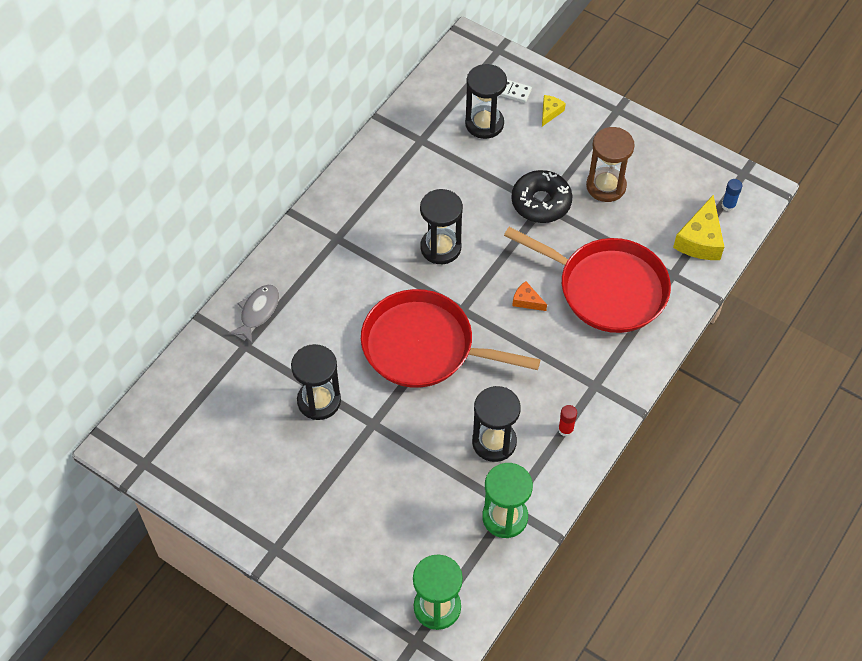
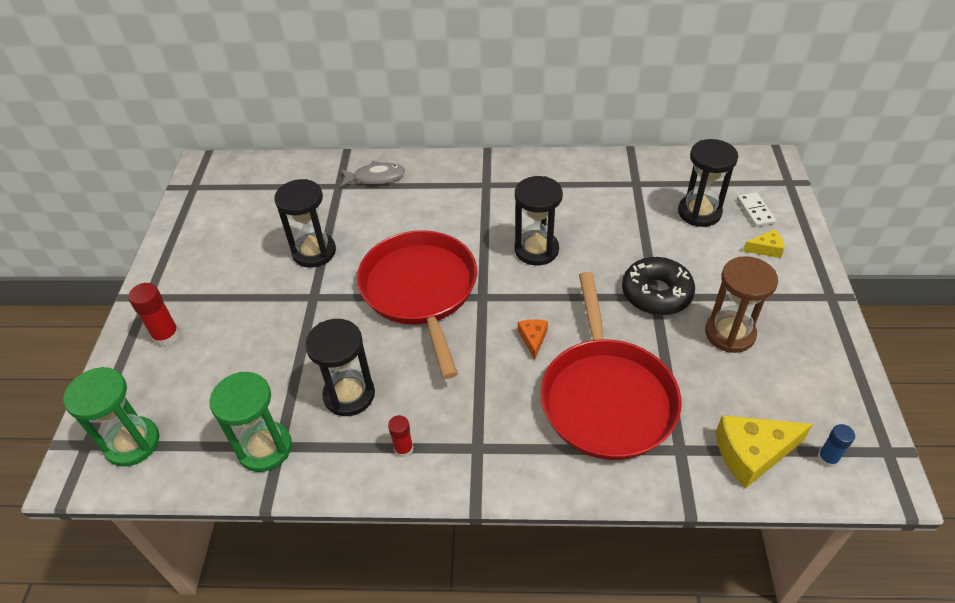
camera: 60 degrees right, 10 degrees down
(336, 548) = (166, 336): none -> red glue stick

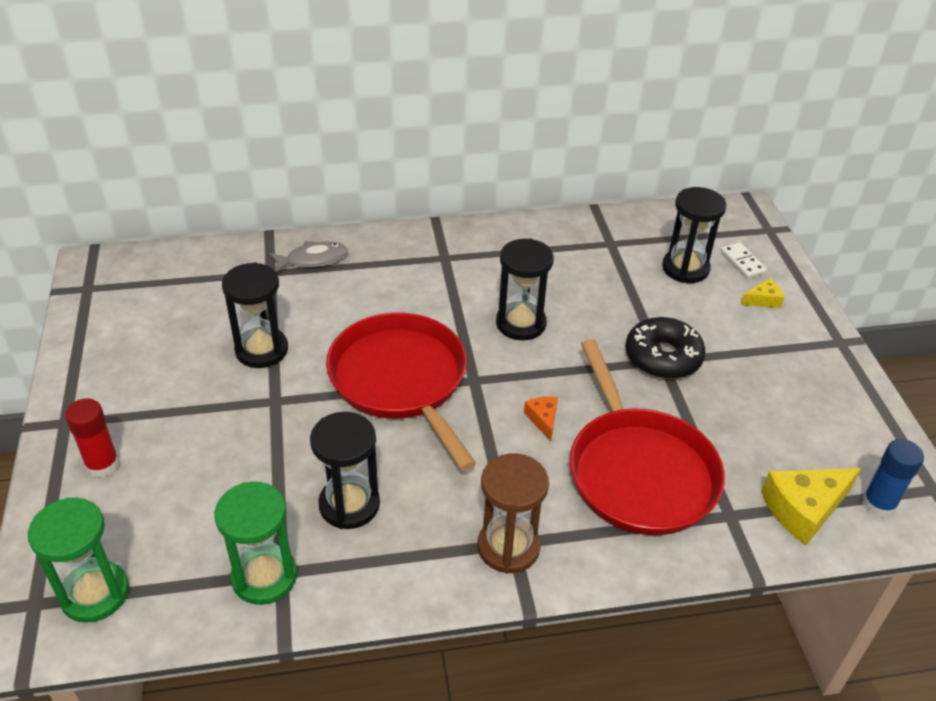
camera: 15 degrees left, 5 degrees down
(403, 449) = (429, 555): red glue stick -> none
(729, 333) = (749, 390): brown hourglass -> brown hourglass (508, 547)
(827, 458) = (878, 504): blue glue stick -> blue glue stick, size x1.55

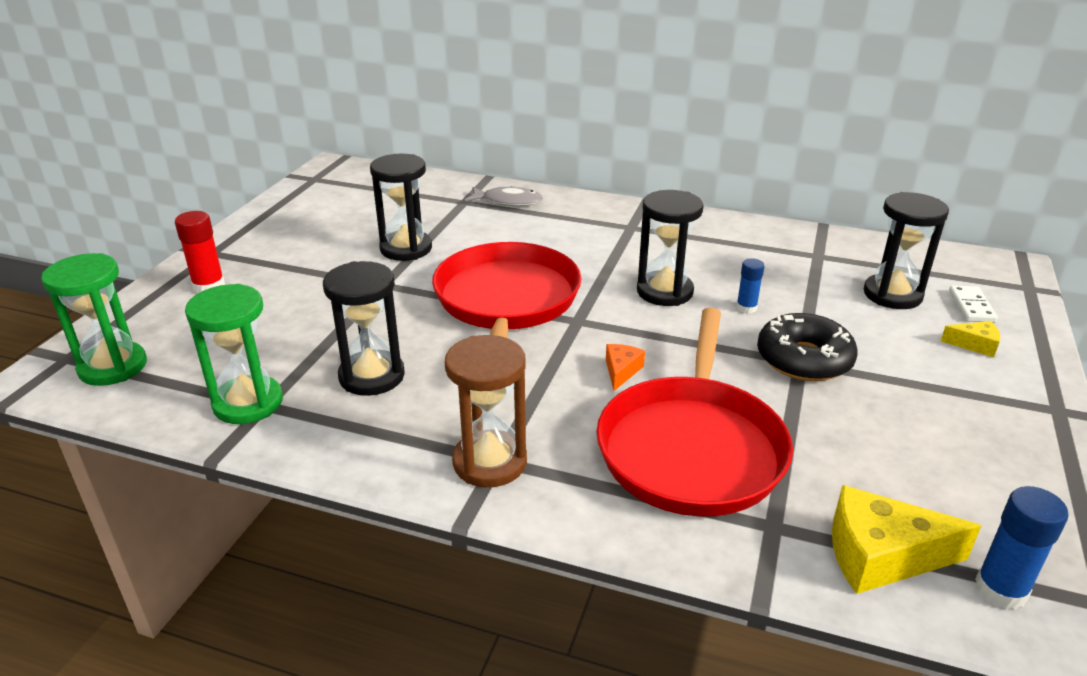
camera: 30 degrees right, 10 degrees down
(592, 319) = (746, 308): none -> blue glue stick

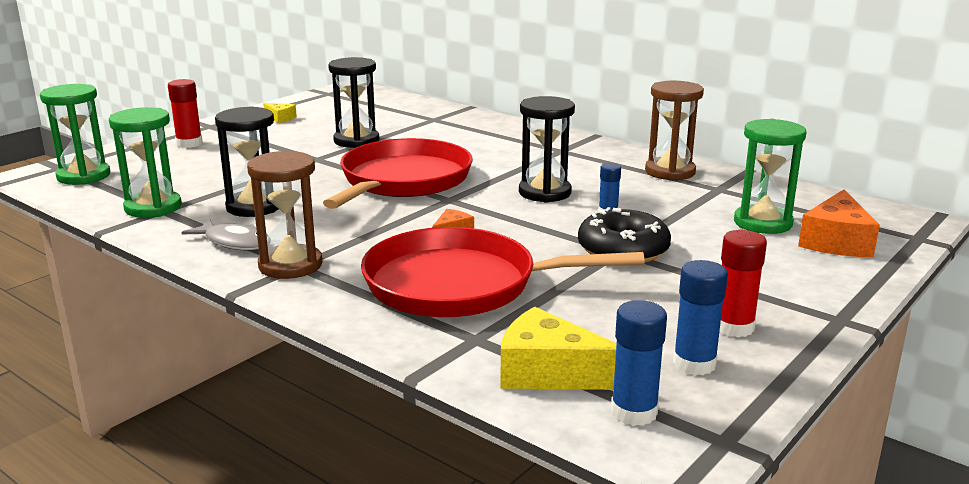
camera: 20 degrees right, 10 degrees down
(508, 201) = (471, 123): grey fish -> grey fish (234, 242)
(692, 448) = (459, 284): red pan -> red pan turned 60 degrees clockwise
(756, 240) = (670, 172): none -> brown hourglass
(892, 295) = (762, 223): black hourglass -> green hourglass
(971, 306) = (836, 241): white domino -> orange cheese
(974, 345) = (806, 266): yellow cheese -> yellow cheese (280, 118)
(985, 444) = (734, 327): none -> red glue stick
(994, 504) = (694, 364): none -> blue glue stick

